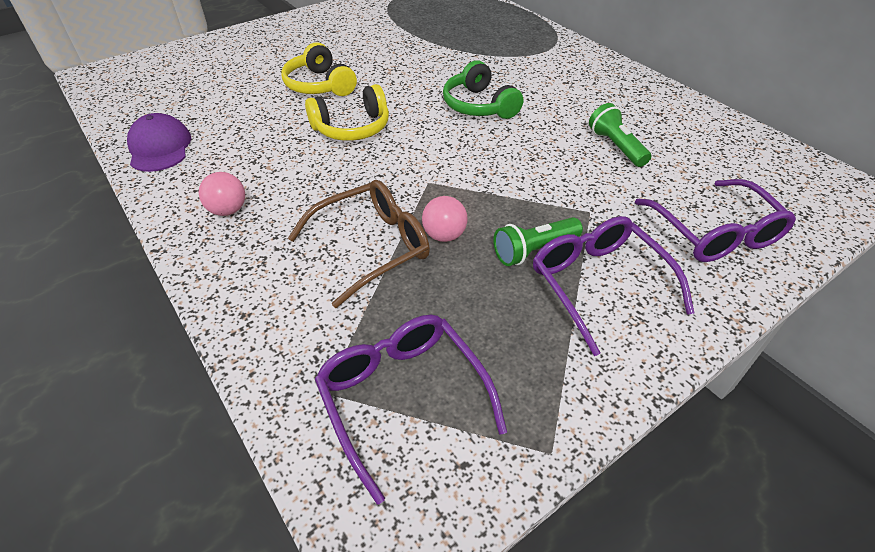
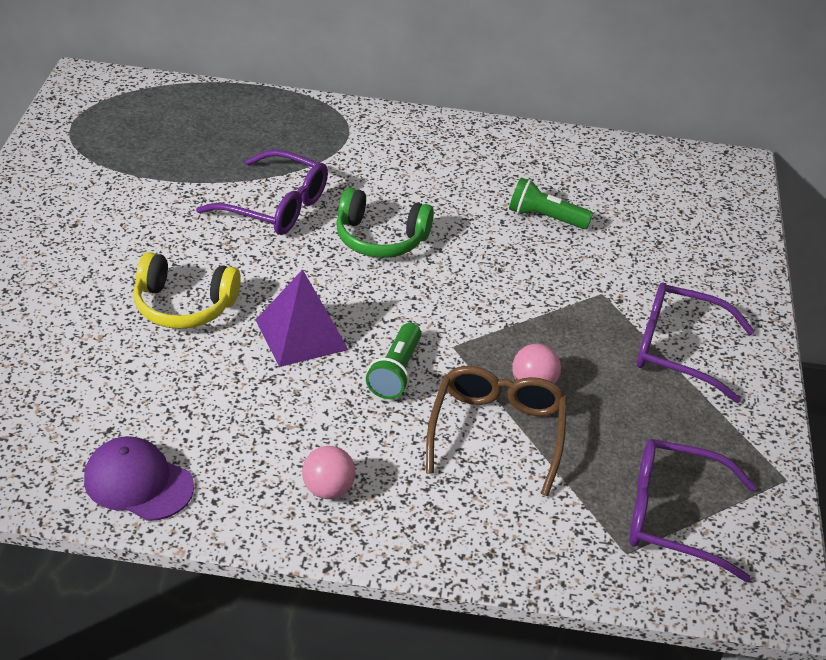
camera: 50 degrees left, 5 degrees down
(352, 128) = (301, 334): yellow headphones -> purple pyramid
(534, 250) = (608, 352): green flashlight -> green flashlight (395, 372)
(715, 233) = (696, 258): purple glasses -> purple glasses (276, 206)

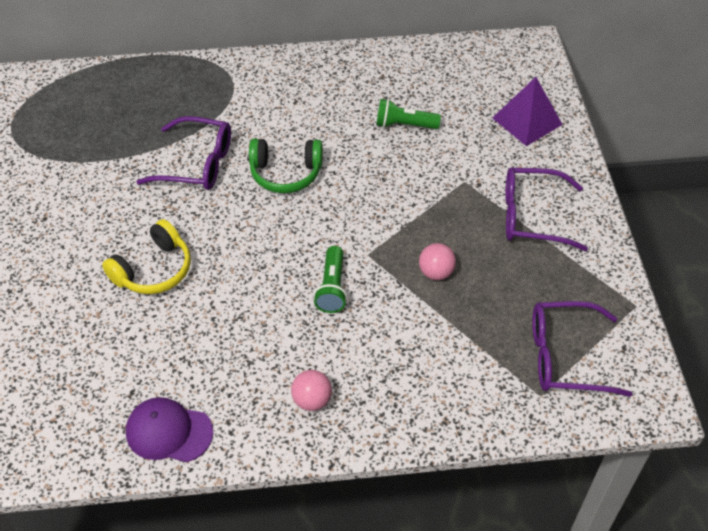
camera: 10 degrees left, 10 degrees up
(183, 306) = (154, 270): yellow headphones -> yellow headphones turned 45 degrees counterclockwise
(301, 334) = (252, 273): purple pyramid -> purple pyramid (527, 121)
(497, 432) = (421, 319): brown glasses -> none

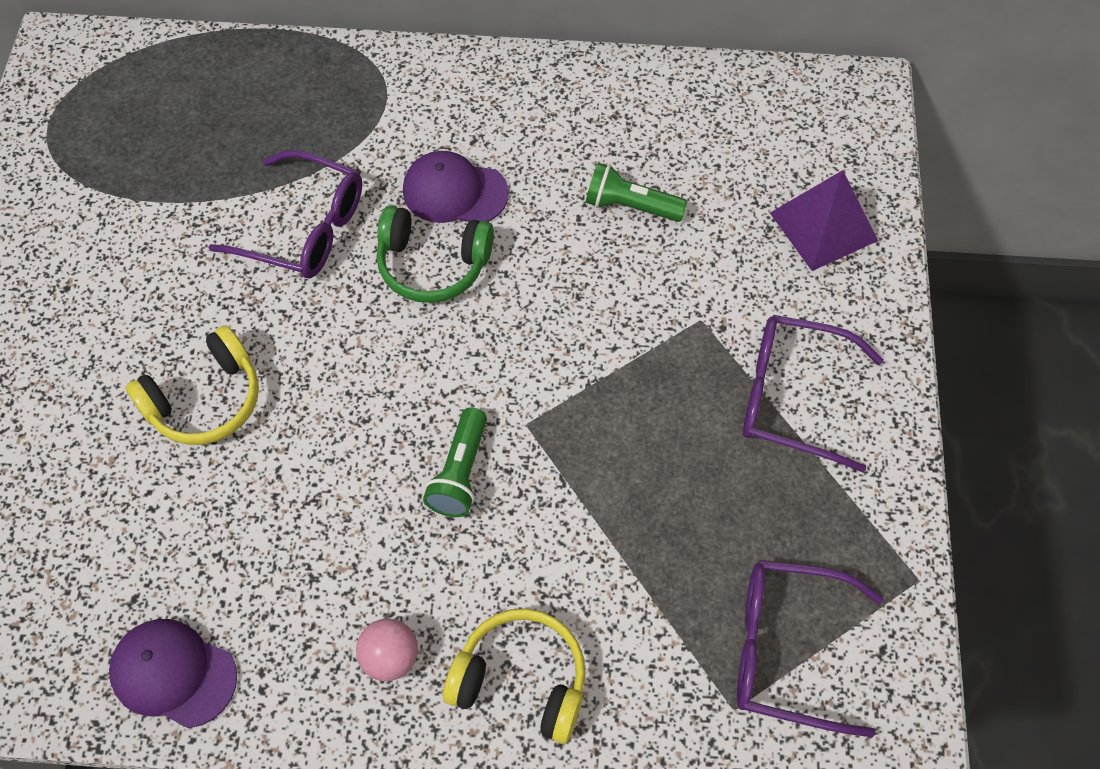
camera: 10 degrees right, 10 degrees up
(290, 131) = (455, 192): none -> purple cap
(400, 400) = (521, 680): none -> yellow headphones
(436, 272) = (622, 472): pink ball -> none

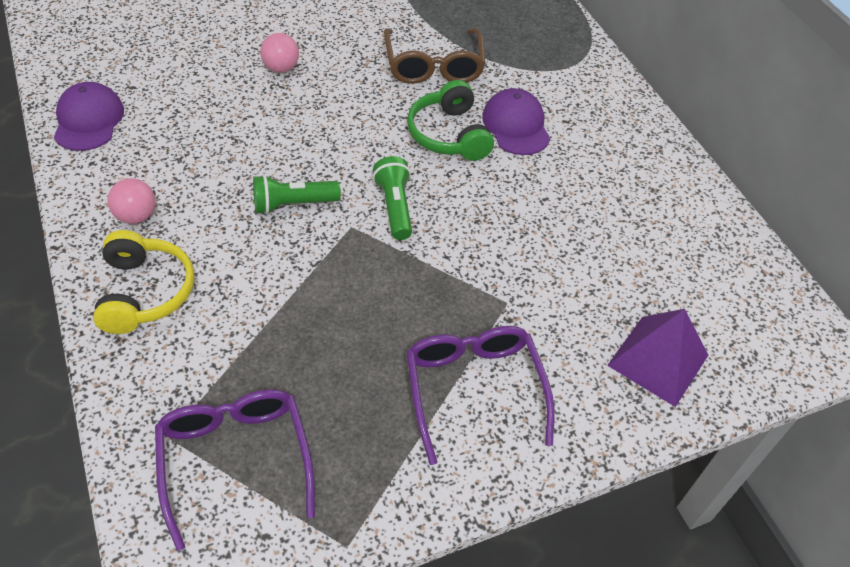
camera: 60 degrees right, 10 degrees down
(205, 400) = (281, 68): yellow headphones -> pink ball
(305, 229) = (434, 66): purple glasses -> brown glasses
(630, 206) = (579, 225): green flashlight -> green flashlight (394, 207)

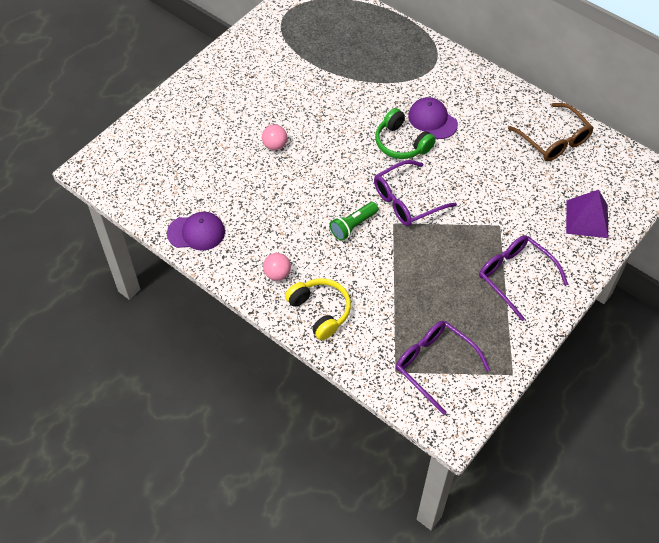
camera: 25 degrees left, 5 degrees up
(88, 120) = (196, 232): purple cap -> purple cap turned 120 degrees clockwise
(394, 207) = (406, 201): green flashlight -> purple glasses
(434, 66) = (360, 102): brown glasses -> brown glasses (554, 140)

